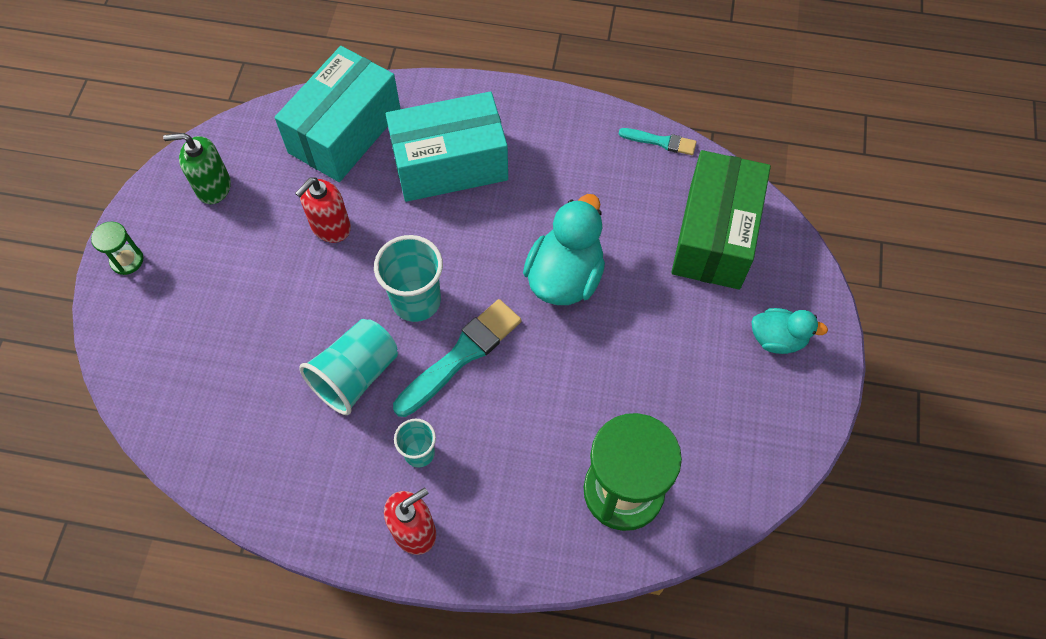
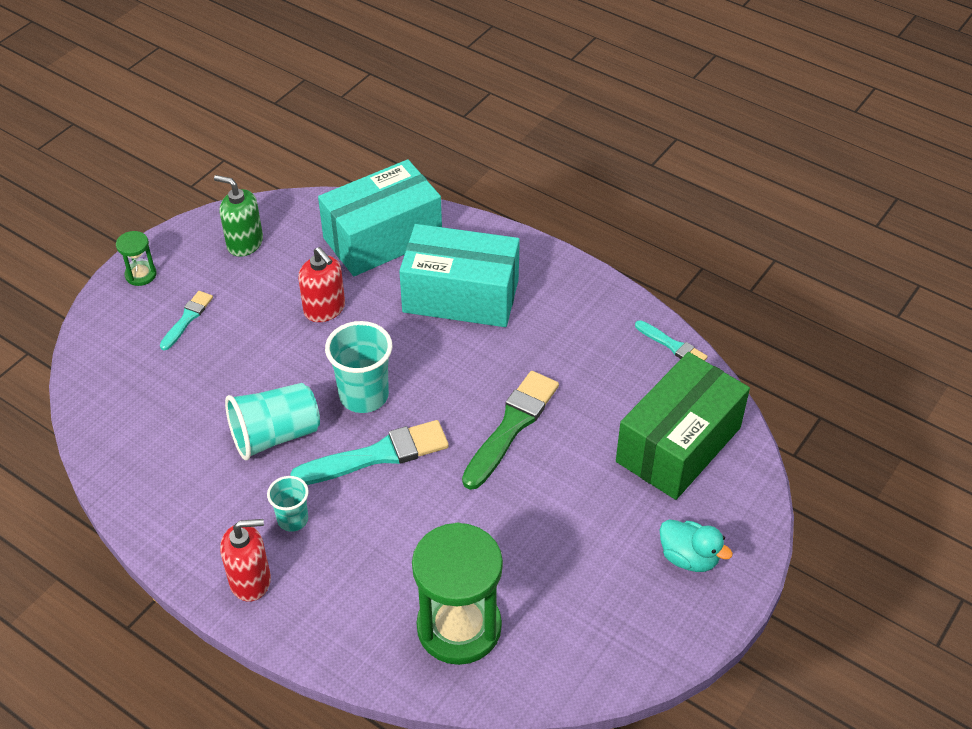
camera: 25 degrees right, 15 degrees down
(201, 289) = (187, 319): none -> turquoise brush
(330, 227) = (324, 309): red soap dispenser -> red soap dispenser turned 105 degrees counterclockwise
(565, 277) = (511, 426): turquoise duck -> green brush

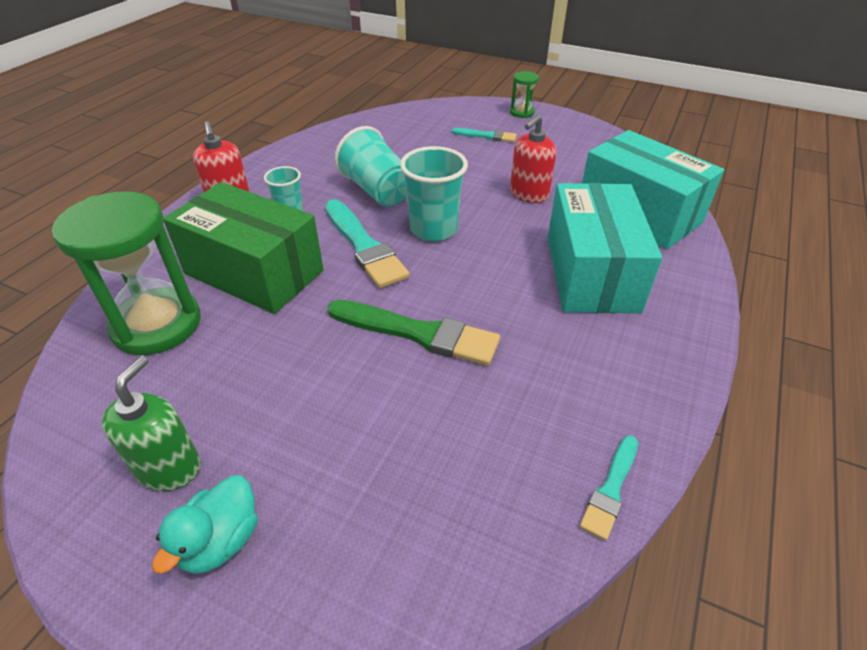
camera: 80 degrees right, 5 degrees down
(244, 243) = (582, 146): green soap dispenser -> green soap dispenser (169, 467)
(678, 445) = (422, 512): green box -> green box (254, 272)

